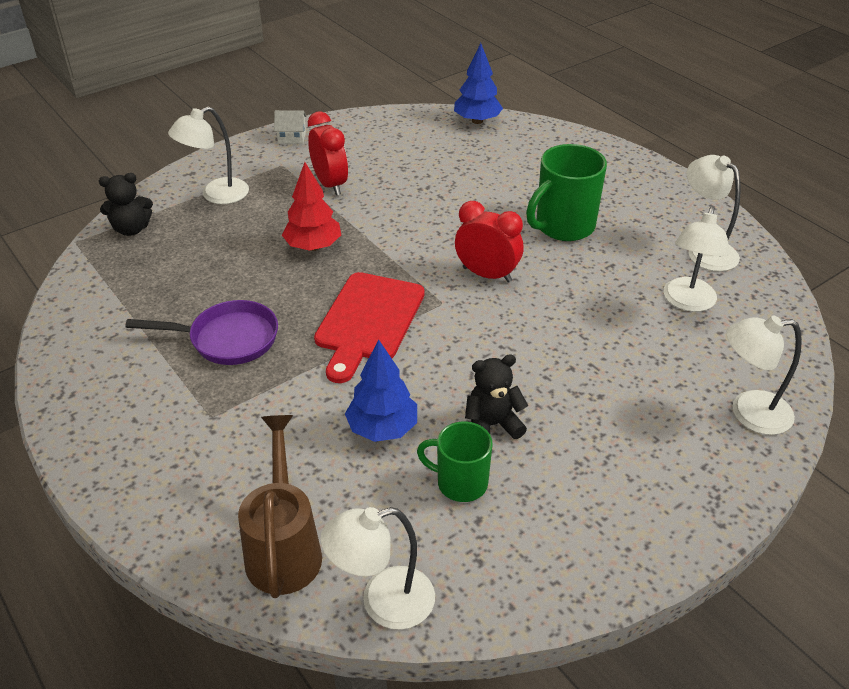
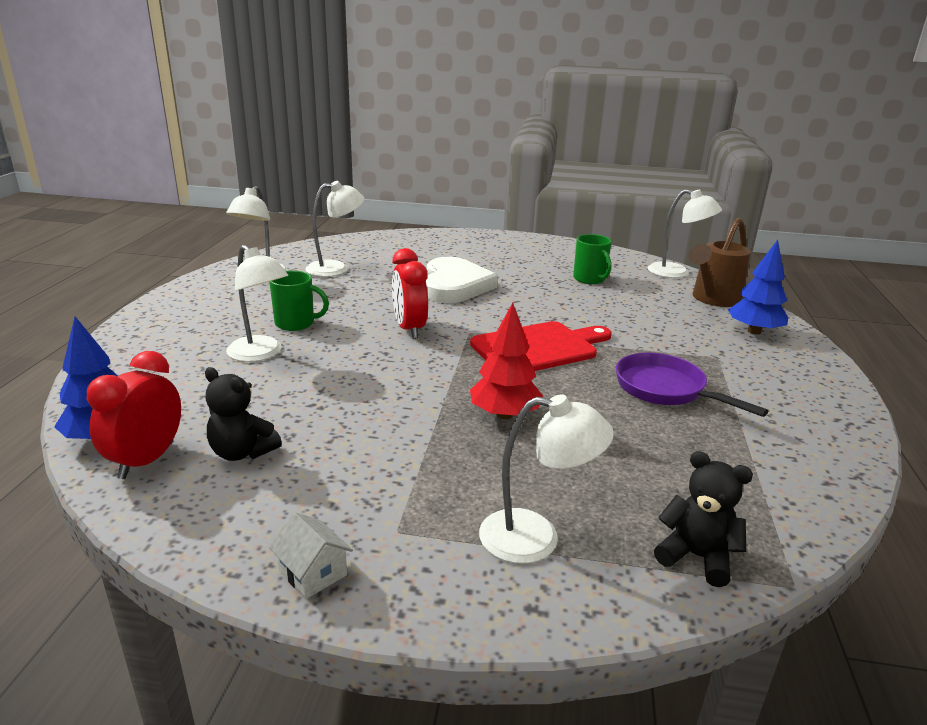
camera: 135 degrees left, 15 degrees down
(330, 184) = (389, 465): red clock -> red clock (146, 460)
(382, 428) = (604, 307): blue tree -> blue tree (754, 331)
(492, 425) = (540, 284): black teddy bear -> black teddy bear (242, 452)
(556, 356) = (454, 286): none -> white heart
(563, 226) = (296, 323): green mug -> green mug, size x0.63
(748, 413) = (413, 240): white lamp -> white lamp (260, 354)

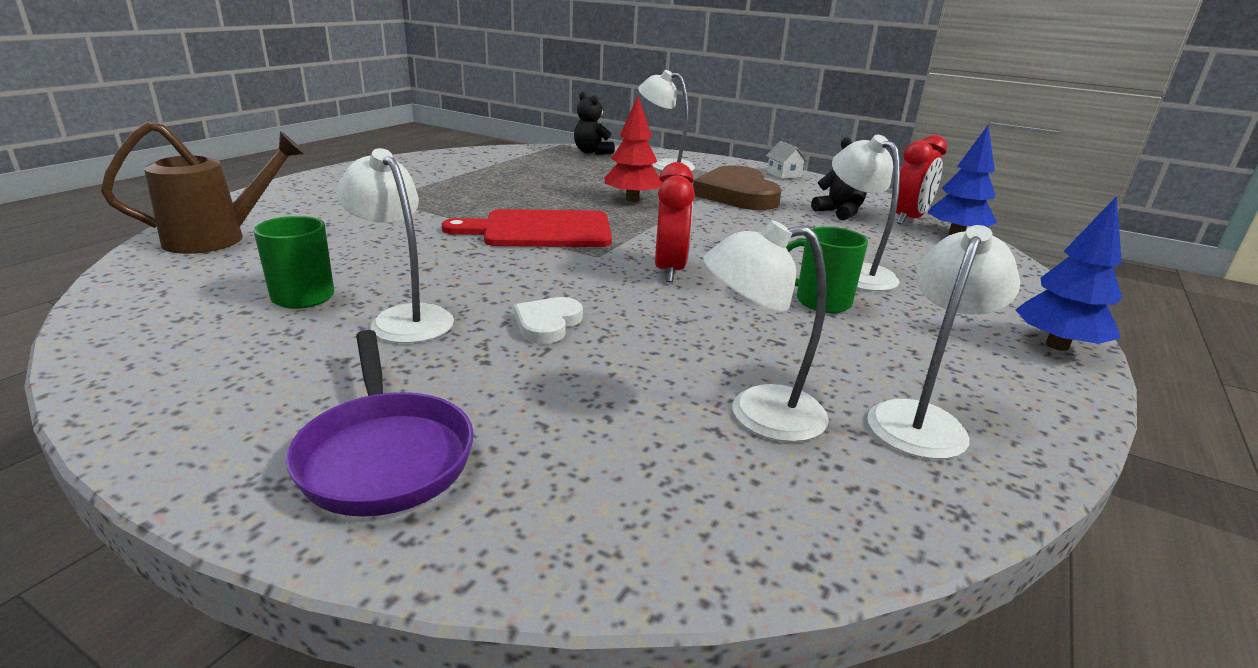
camera: 160 degrees left, 0 degrees up
(384, 464) = (737, 194): none -> brown heart
(454, 286) = (547, 324): white heart -> white heart, size x0.50
(665, 389) = (479, 191): purple pan -> purple pan (385, 455)
(677, 272) = (134, 282): white lamp -> white lamp (404, 318)
(754, 331) = (282, 206): blue tree -> blue tree (1057, 345)

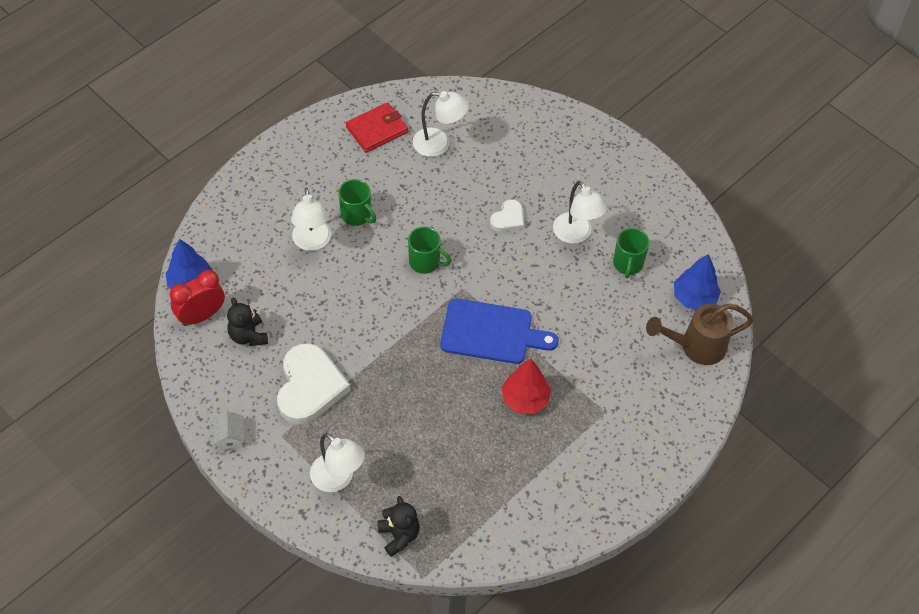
camera: 165 degrees left, 30 degrees up
(385, 455) = (577, 149): purple pan -> none
(540, 230) = (491, 332): red cutting board -> blue cutting board
(632, 199) = (405, 385): red tree -> red tree (525, 399)
(669, 270) = (425, 262): red clock -> green mug
(737, 194) = (309, 387): brown heart -> white heart
(921, 419) = (377, 130): white lamp -> red wallet
(1057, 345) = (267, 159): blue tree -> blue tree (694, 298)

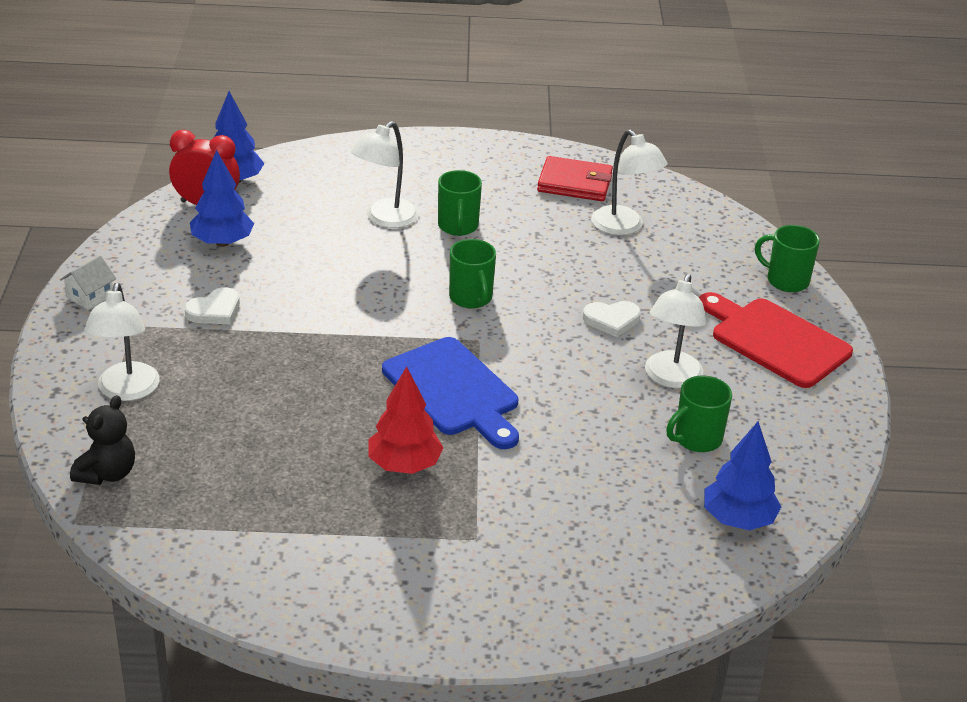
camera: 45 degrees right, 20 degrees down
(248, 336) = (222, 242): black teddy bear -> blue tree
(309, 387) = (214, 310): white heart -> white heart, size x0.50
(555, 119) = (786, 280): none -> green mug
(593, 167) = (775, 340): none -> red cutting board
(695, 347) = (674, 561): brown watering can -> none

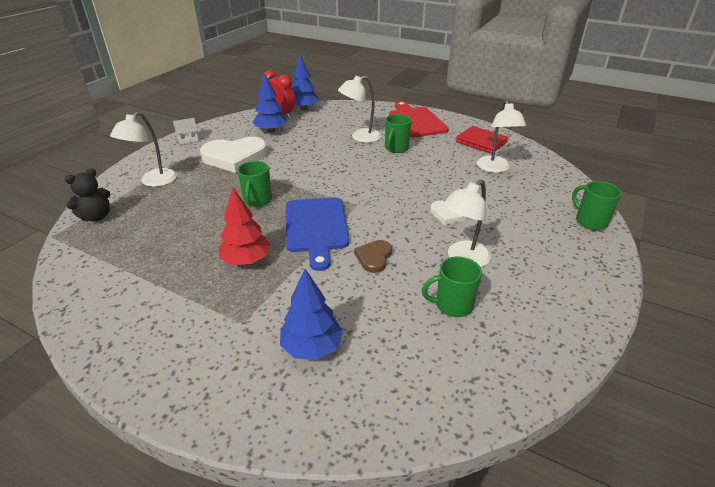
camera: 30 degrees right, 0 degrees up
(214, 310) = (235, 157): white heart -> white heart, size x1.99
(471, 298) = (372, 182): green mug -> green mug (257, 200)
(564, 409) = (374, 257): none -> brown heart
(738, 519) = (442, 379): blue tree -> blue tree (312, 347)
(775, 340) = (558, 256): red cutting board -> red cutting board (416, 121)

